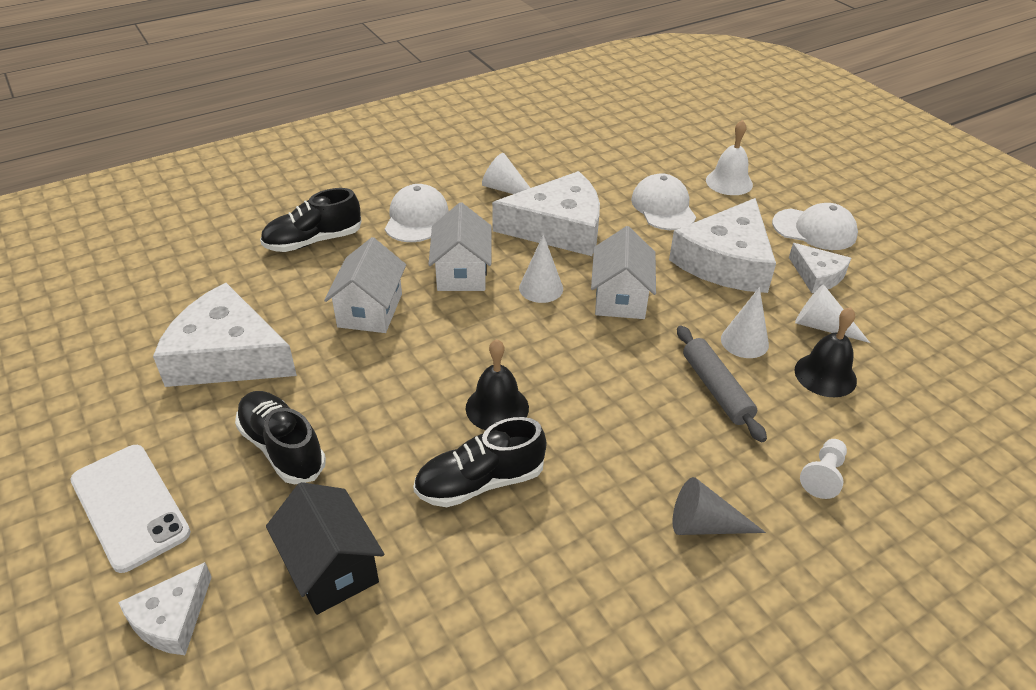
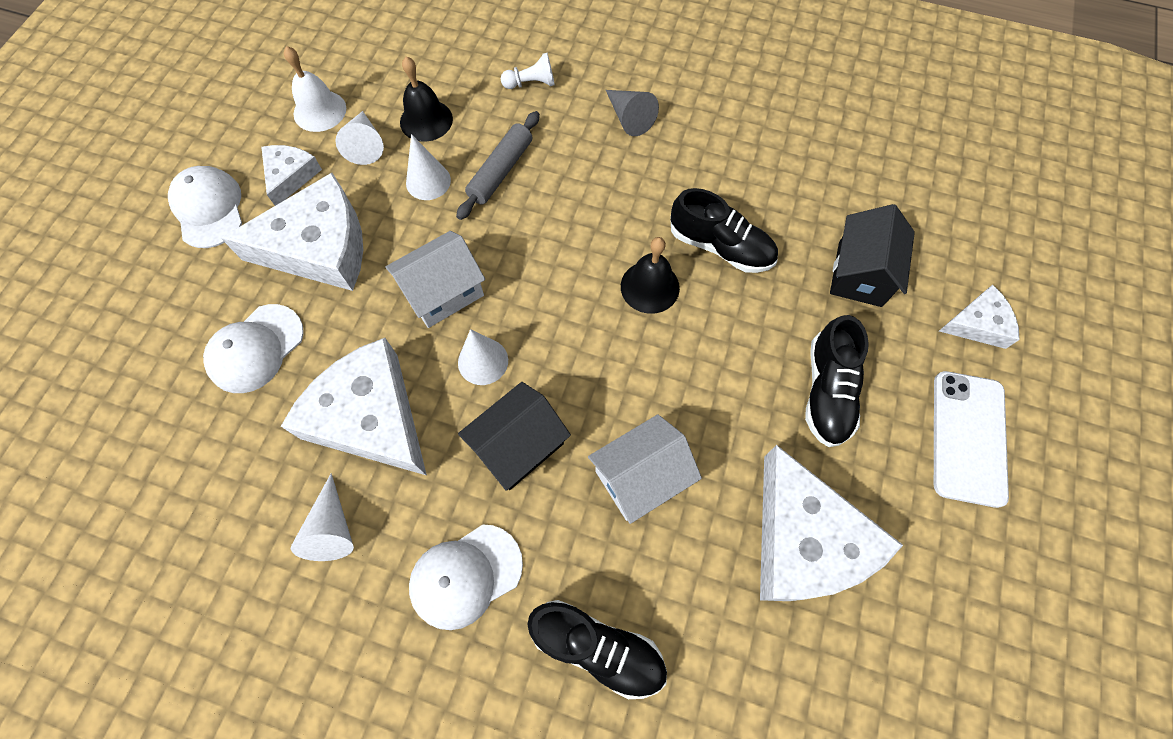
camera: 130 degrees left, 25 degrees up
(462, 272) = (518, 446): white house -> black house
(729, 182) = (156, 319): white bell -> white bell (320, 111)

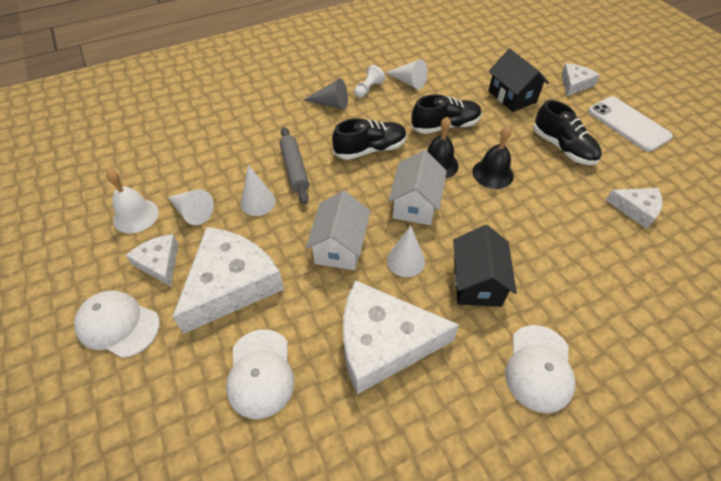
camera: 45 degrees left, 15 degrees down
(332, 528) = (441, 421): white cone -> white cone (409, 82)
(426, 120) = (217, 175): black bell -> black bell (492, 173)
(531, 83) = (258, 121): white pawn -> white pawn (368, 89)
(598, 648) = (635, 334): black shoe -> black shoe (370, 149)
(640, 477) = (546, 244): white house -> white house (415, 204)
(804, 540) = (636, 209): white cheese -> white cheese, size x0.52

